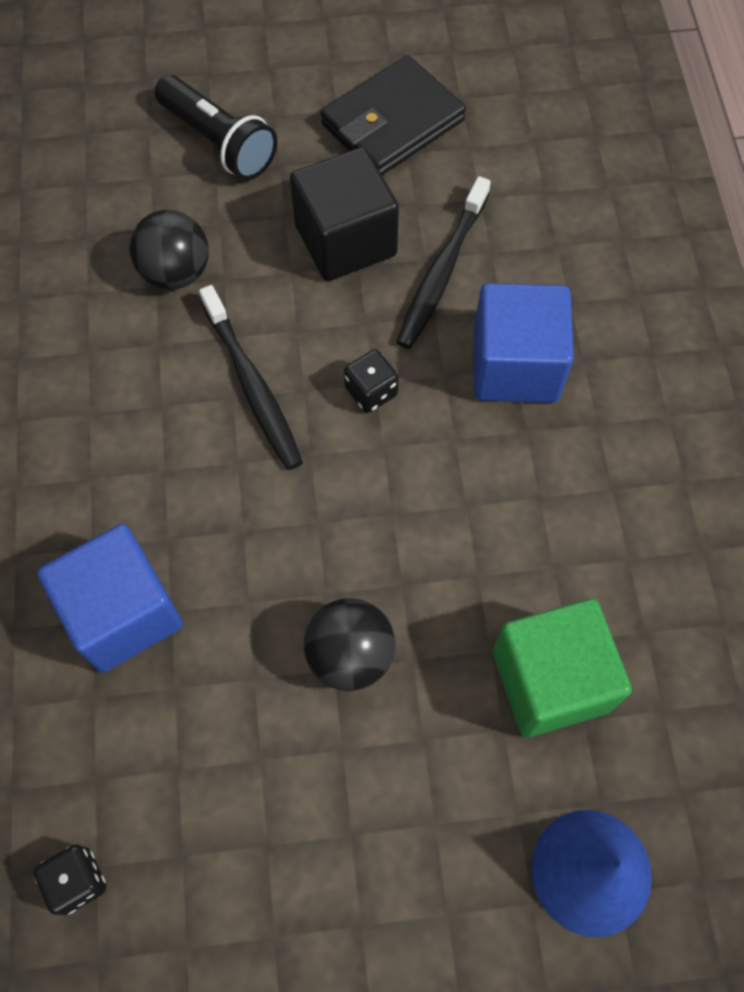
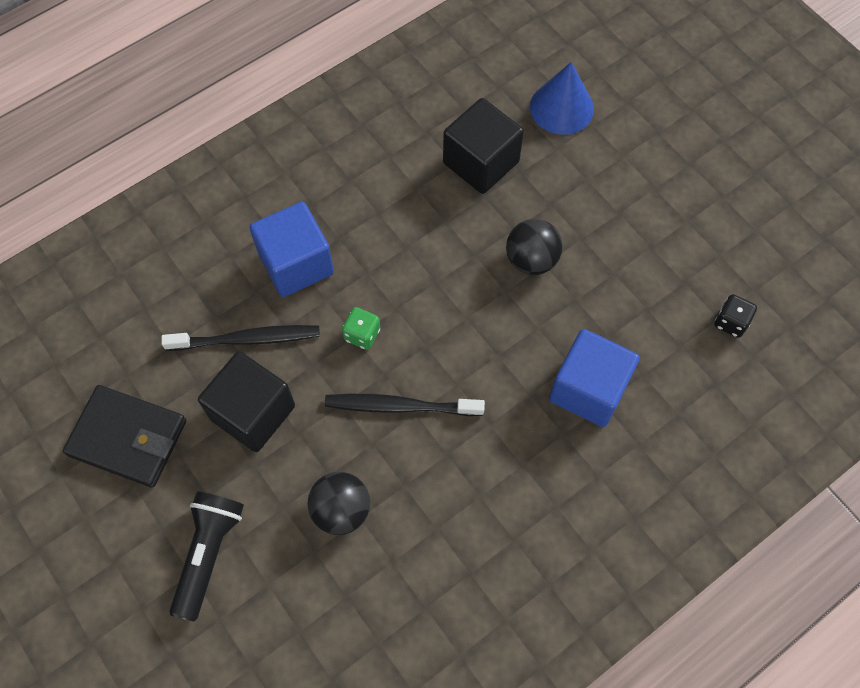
camera: 120 degrees left, 0 degrees up
(252, 386) = (400, 406): black toothbrush -> black toothbrush turned 120 degrees counterclockwise
(371, 392) = (362, 334): black dice -> green dice
(550, 680) = (481, 162): green cube -> black cube

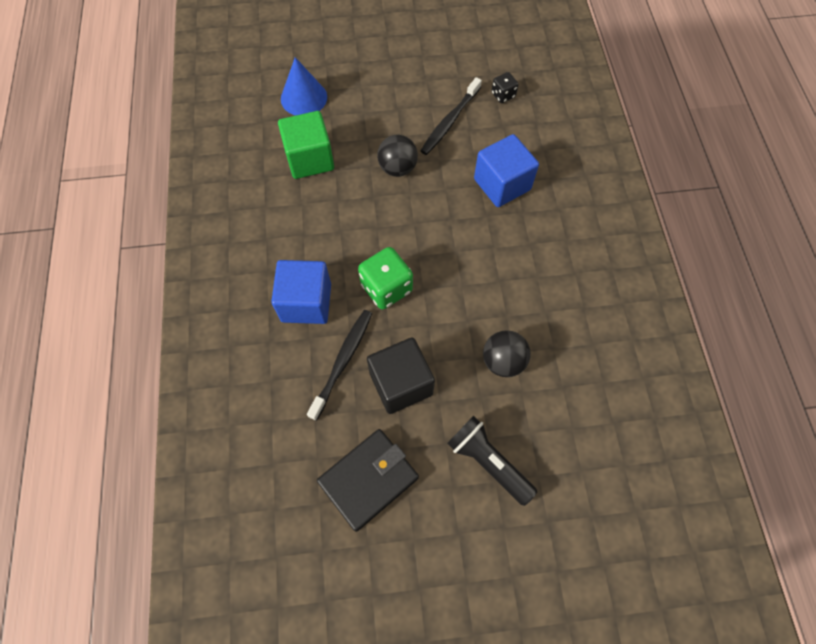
camera: 60 degrees left, 0 degrees up
(362, 334) = (386, 288): green dice -> green dice, size x1.80
(400, 406) = (451, 291): black toothbrush -> black toothbrush (449, 121)
(481, 162) = (310, 159): black cube -> green cube

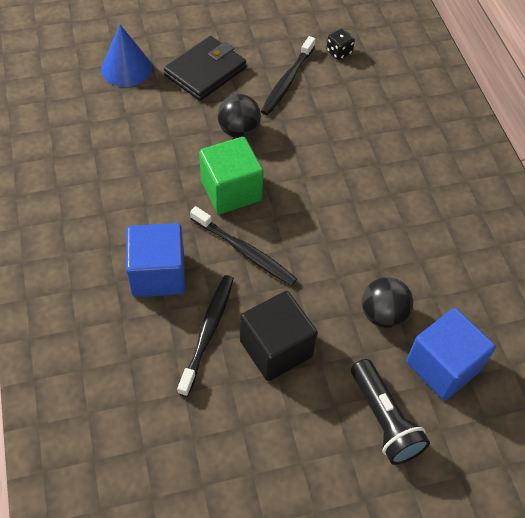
camera: 10 degrees left, 10 degrees down
(310, 159) = (141, 128): green cube -> green cube (231, 191)
(368, 479) = (255, 454): black wallet -> black wallet (205, 72)
(386, 288) = (245, 251): green dice -> black toothbrush
(488, 461) = (384, 420): black flashlight -> black flashlight turned 150 degrees counterclockwise
(502, 184) = (352, 138): blue cube -> blue cube (443, 366)

